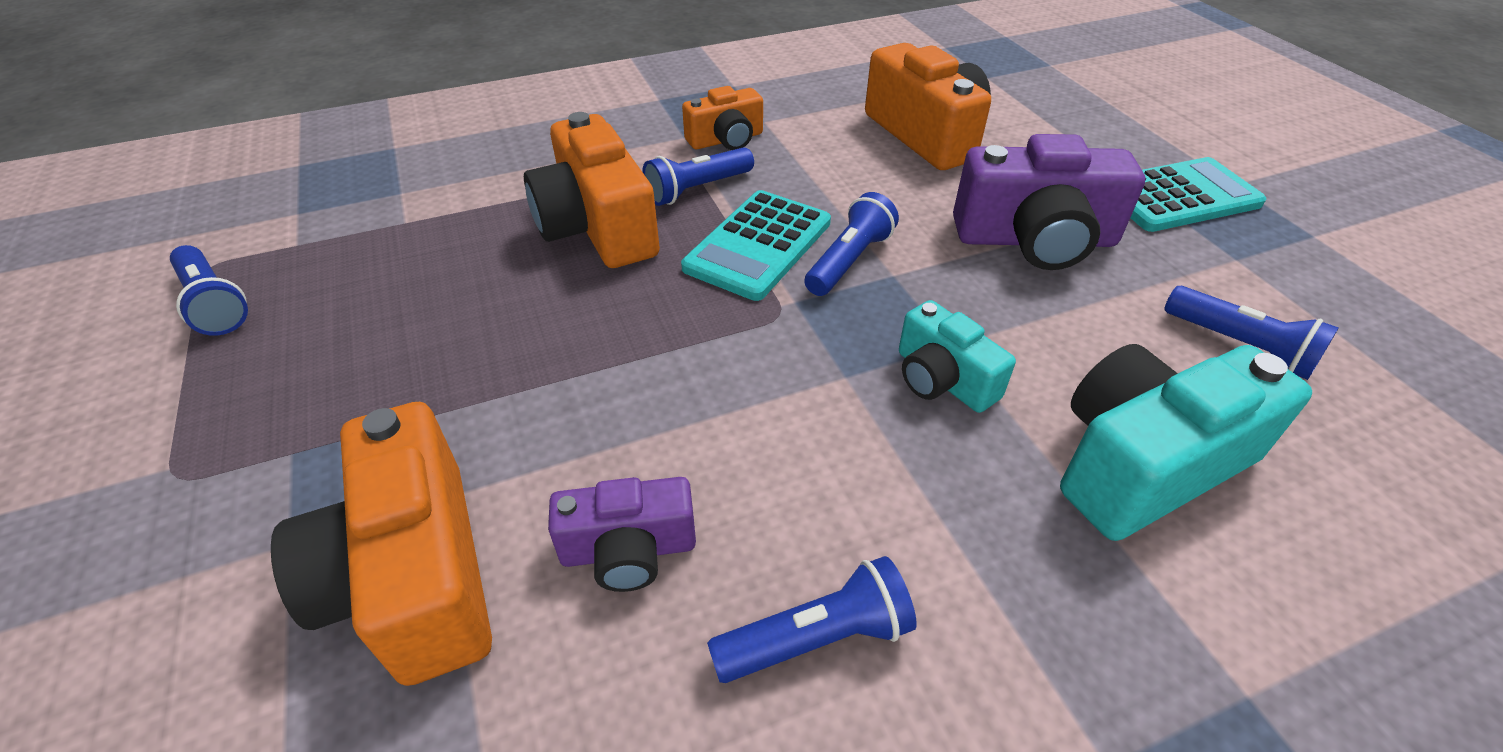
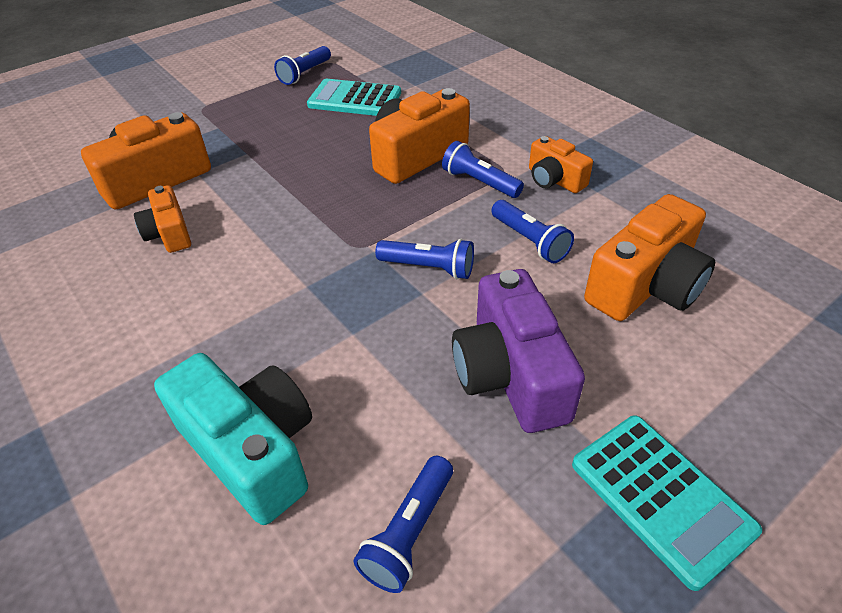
camera: 75 degrees right, 0 degrees up
(628, 550) = (169, 233): purple camera -> orange camera
(758, 245) = (427, 222): turquoise calculator -> turquoise calculator (354, 99)
(816, 638) = (119, 305): blue flashlight -> blue flashlight (529, 241)
(942, 379) = (314, 332): turquoise camera -> none

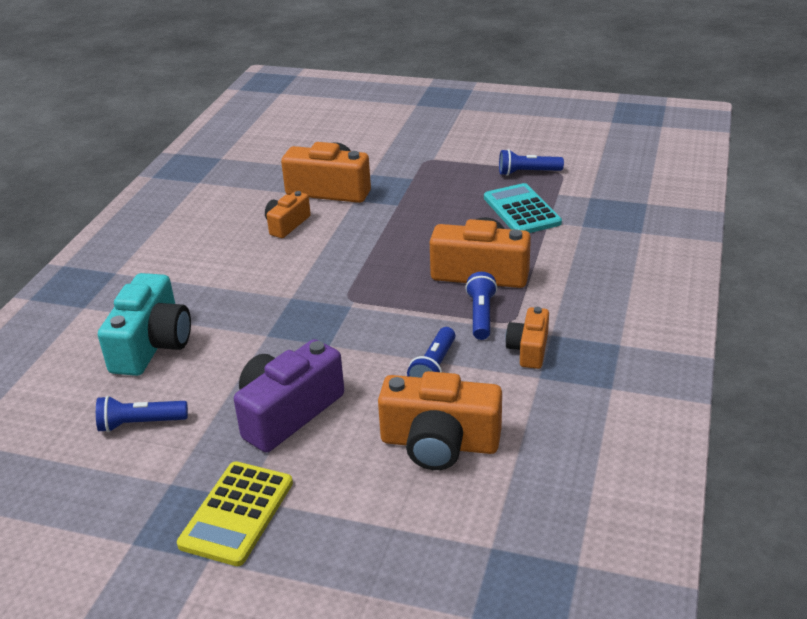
camera: 55 degrees right, 10 degrees down
(428, 268) = (356, 336): blue flashlight -> none
(660, 497) = (237, 513): turquoise calculator -> yellow calculator

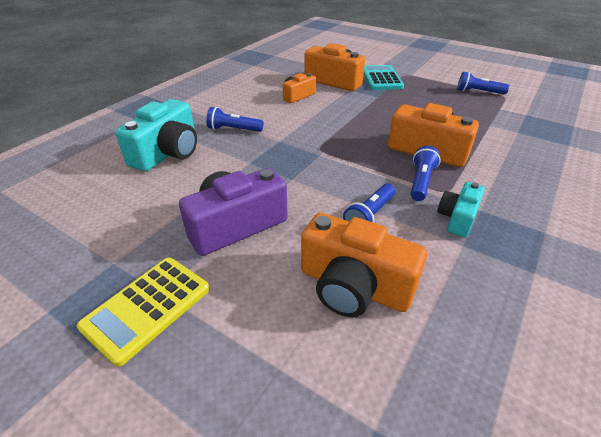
camera: 15 degrees right, 5 degrees up
(140, 423) = (123, 207): blue flashlight -> blue flashlight (234, 129)
(521, 210) = (469, 114): turquoise calculator -> turquoise calculator (381, 78)
(529, 349) = (457, 218): orange camera -> turquoise camera

